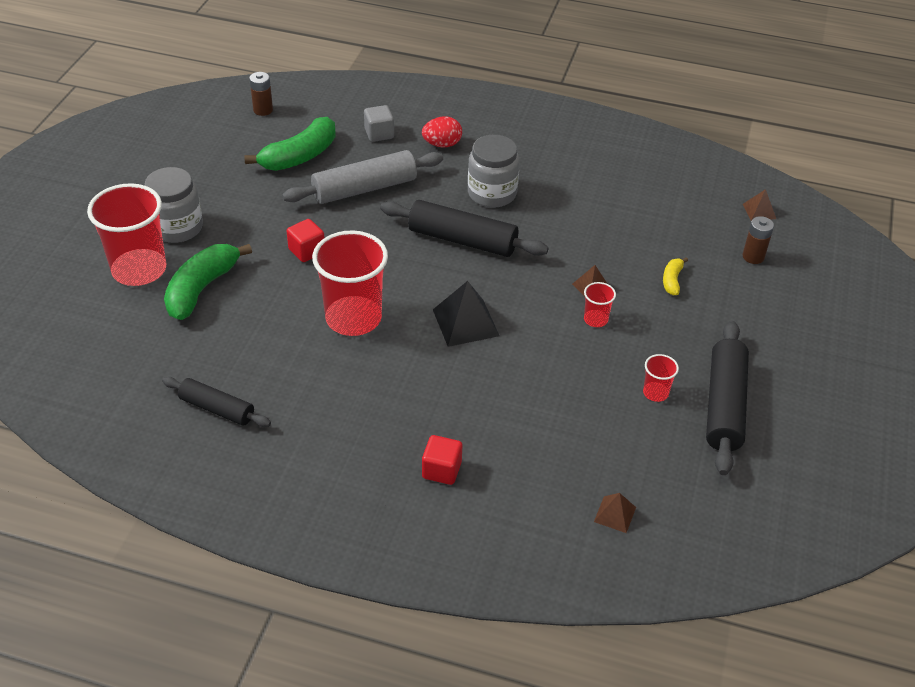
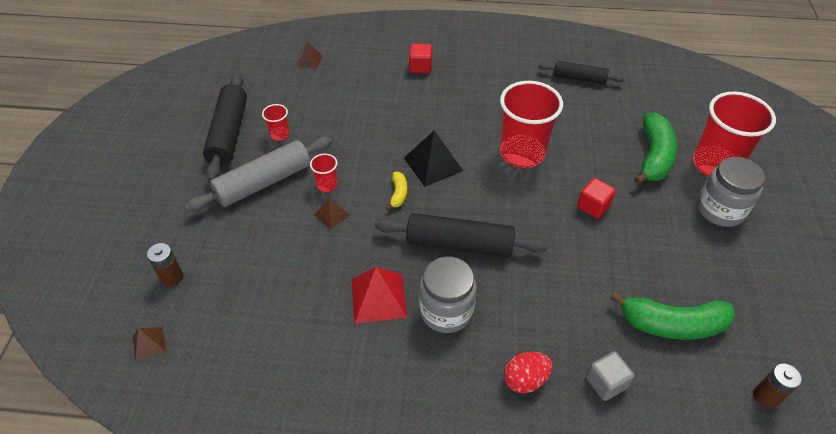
camera: 170 degrees right, 5 degrees up
(300, 156) = (672, 324): green banana -> green banana turned 120 degrees counterclockwise
(364, 189) = (579, 290): grey rolling pin -> grey rolling pin (264, 182)
(552, 211) = (378, 298): none -> red pyramid
(672, 280) = (257, 235): yellow banana -> yellow banana (398, 194)

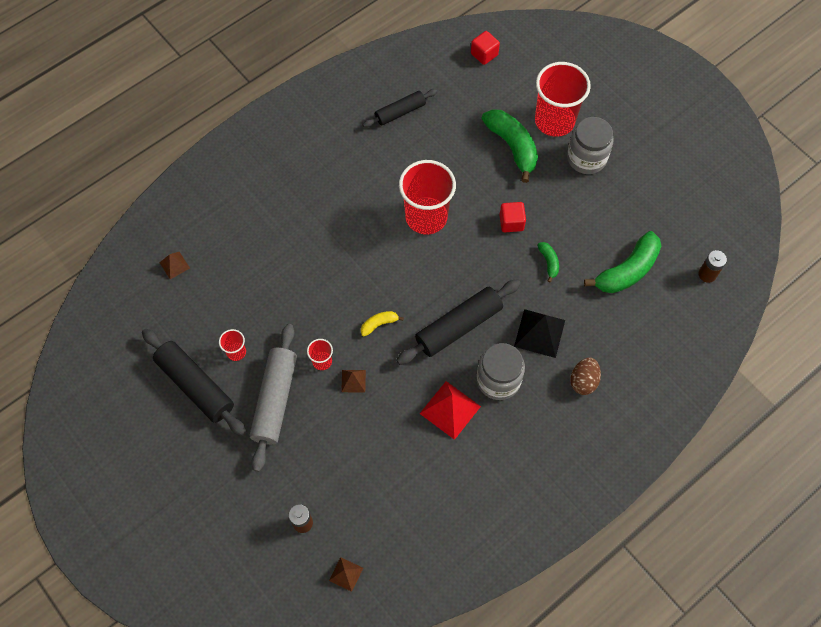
camera: 45 degrees left, 15 degrees up
(398, 194) = (379, 324): yellow banana -> yellow banana turned 75 degrees counterclockwise
(420, 67) = (272, 198): red cube -> red cube (484, 54)
(433, 164) = (376, 279): black pyramid -> black pyramid (539, 333)
(525, 380) = (583, 381): red egg -> brown egg
(596, 259) = (548, 262): none -> green banana
(606, 383) = (625, 342): grey cube -> none

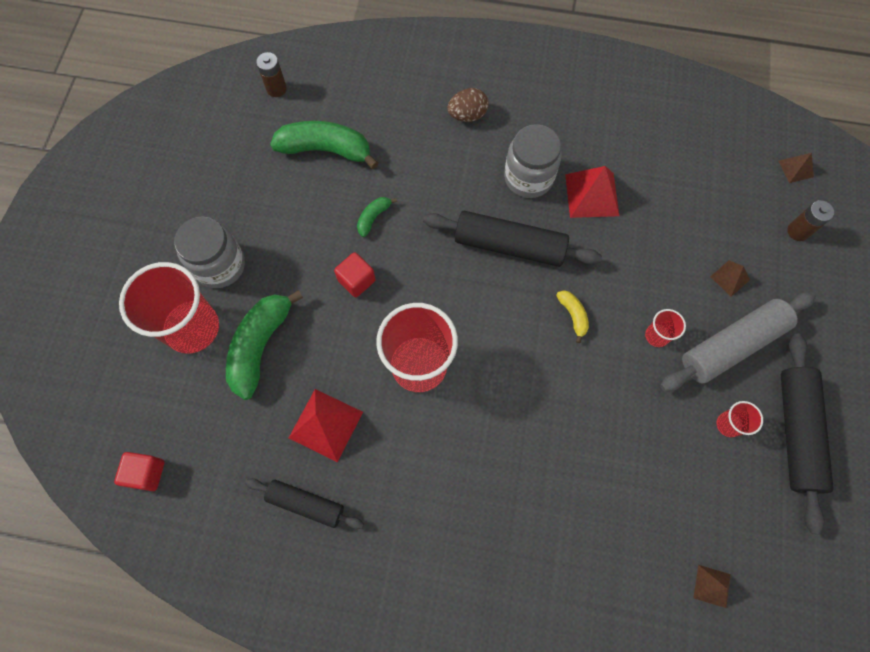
camera: 130 degrees left, 5 degrees up
(353, 381) = (646, 293): brown pyramid -> brown pyramid (730, 278)
(379, 324) = (573, 315): yellow banana -> yellow banana turned 135 degrees counterclockwise
(434, 148) = (326, 425): none -> red pyramid
(539, 333) = (453, 176): black pyramid -> none

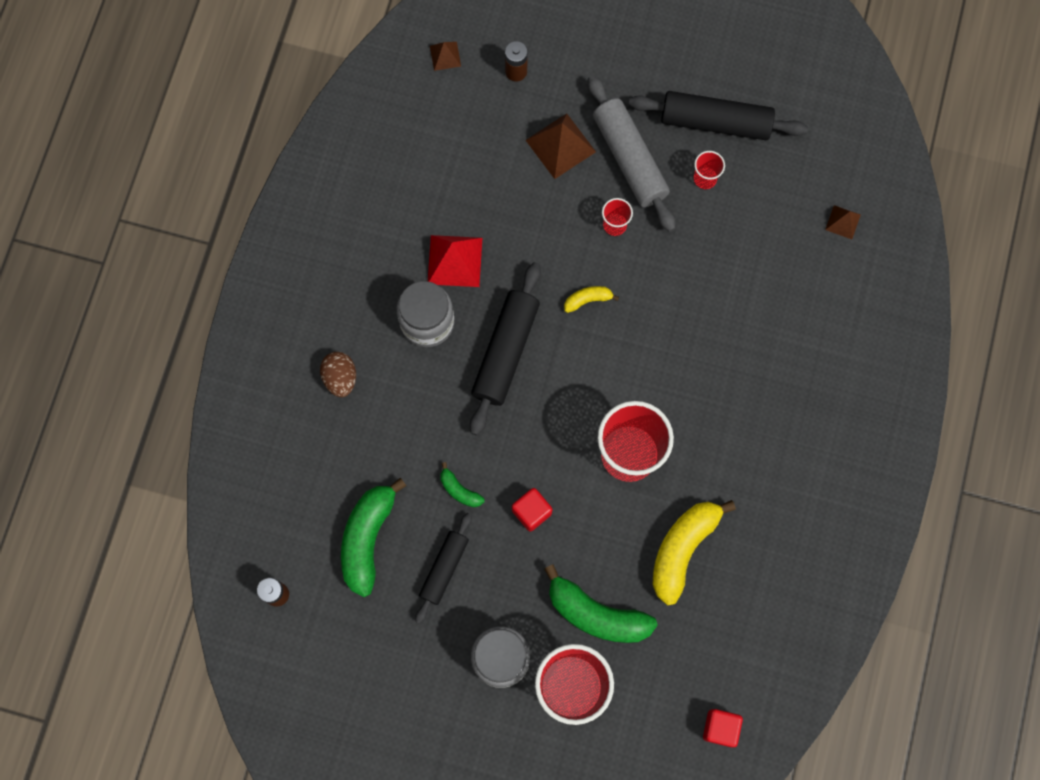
camera: 85 degrees left, 5 degrees up
(306, 504) = (757, 571): black rolling pin -> black rolling pin (444, 569)
(326, 425) = (682, 549): red pyramid -> yellow banana
(730, 278) = (560, 145): brown pyramid -> brown pyramid, size x1.82

